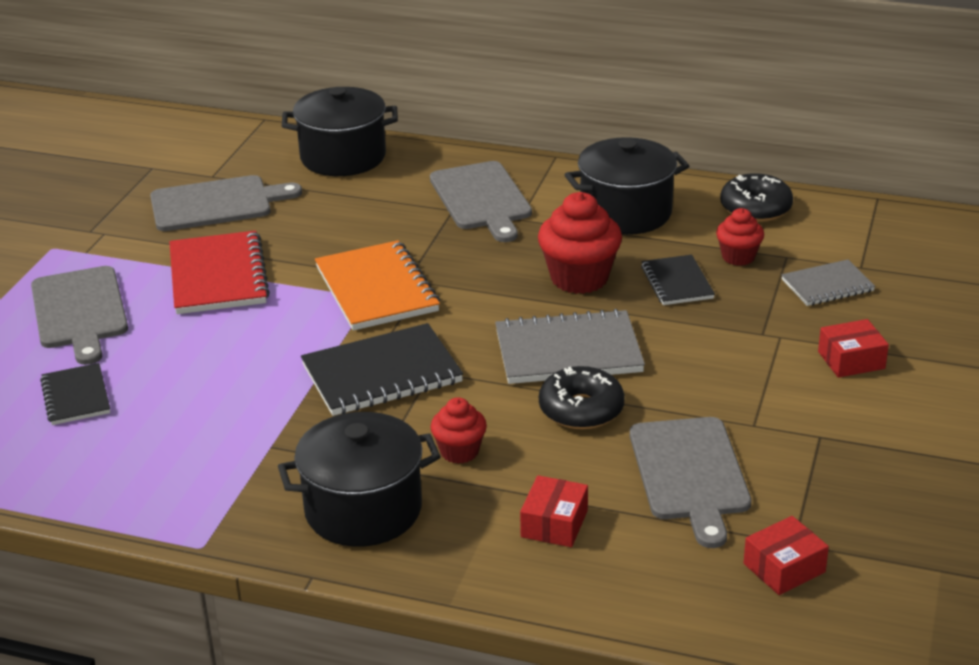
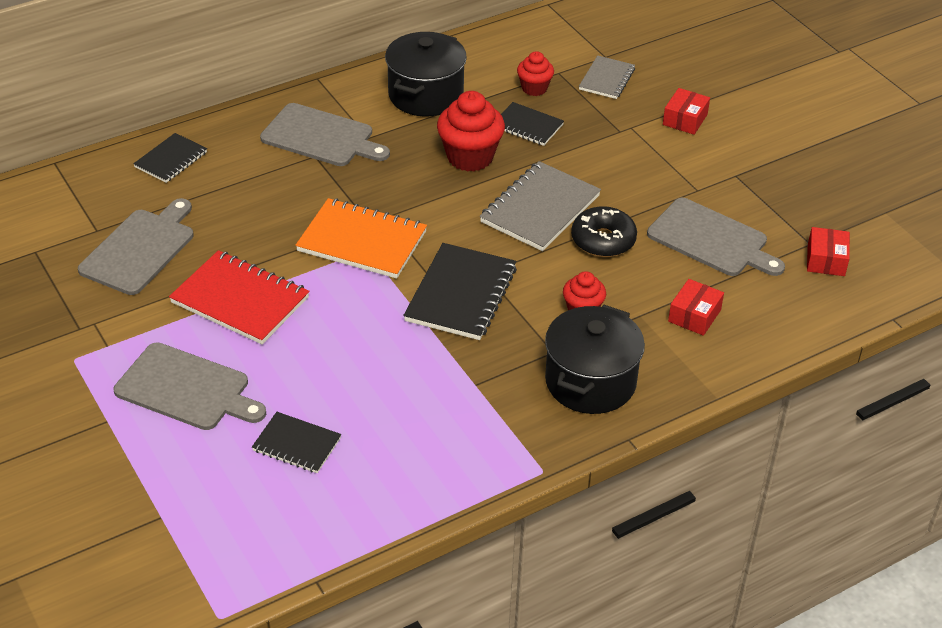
camera: 50 degrees left, 10 degrees up
(343, 157) = (171, 160): black pot -> black notebook
(554, 524) = (694, 315): red box -> red box turned 60 degrees clockwise
(755, 208) = (494, 49): black donut -> none

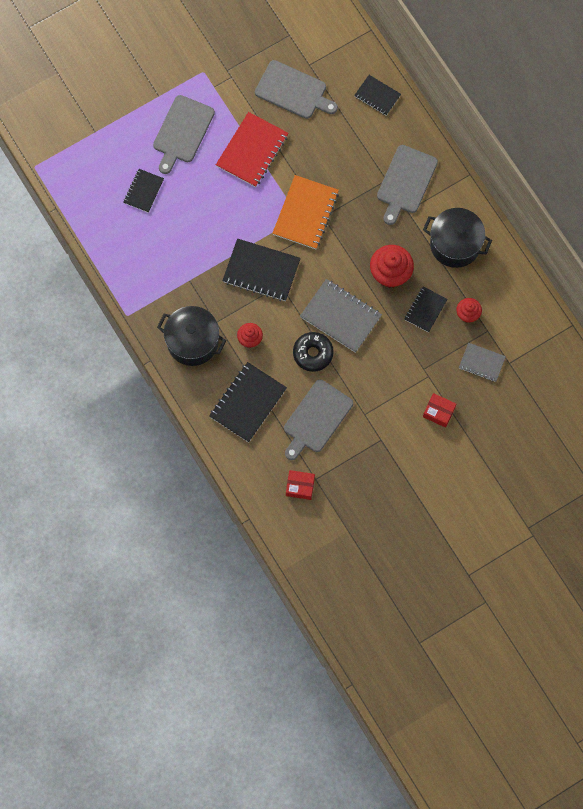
camera: 90 degrees right, 30 degrees up
(694, 315) = (248, 403): red box -> black notebook

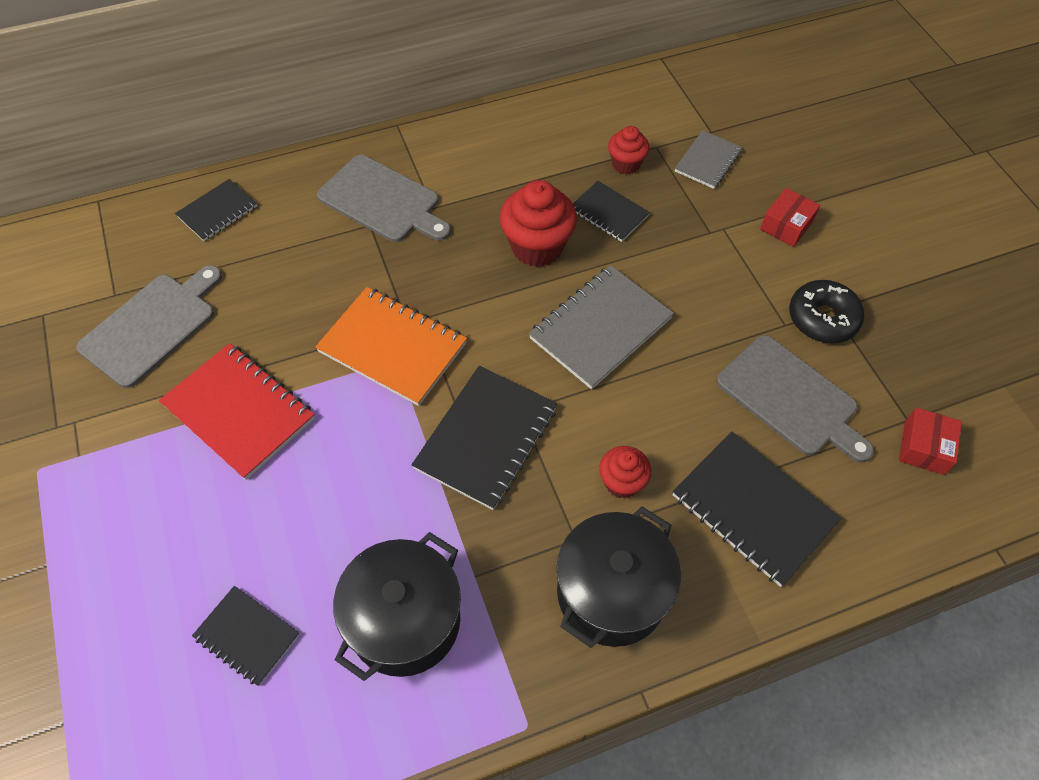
camera: 80 degrees left, 15 degrees down
(182, 132) = (147, 532): grey cutting board -> none
(313, 353) = (664, 382): black donut -> black donut (822, 318)
(455, 244) = (506, 159): black pot -> black pot (404, 620)

